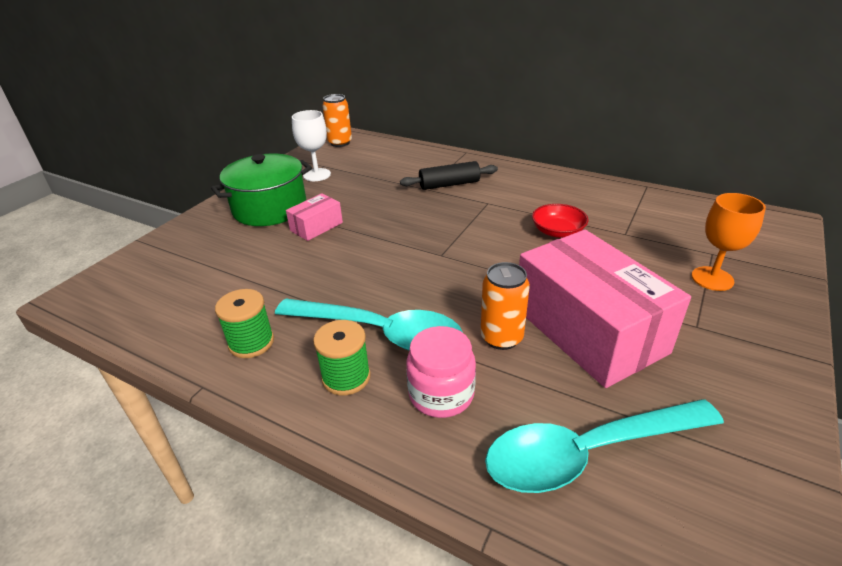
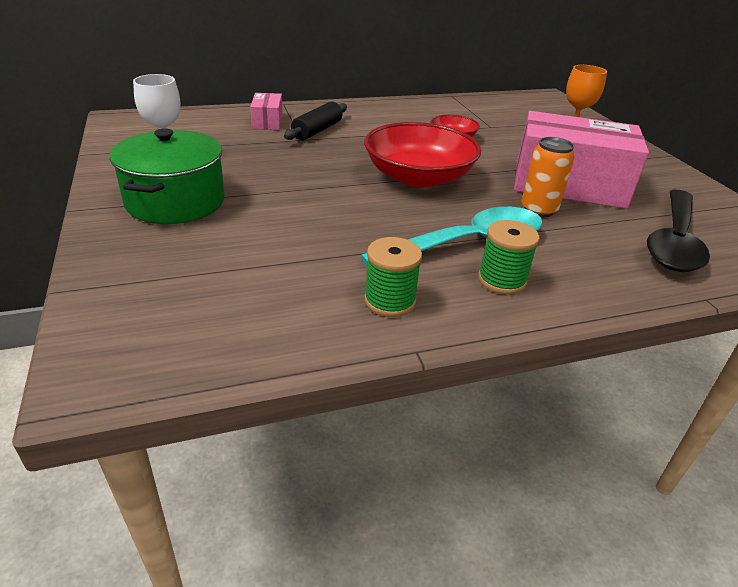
camera: 50 degrees left, 0 degrees up
(316, 227) = (262, 198): pink box -> pink box (267, 121)
(340, 143) = (134, 125): orange can -> none
(441, 394) = (568, 256): pink jar -> none
(453, 256) = (418, 177): none -> red bowl
(587, 453) = (674, 241): turquoise spoon -> black spoon

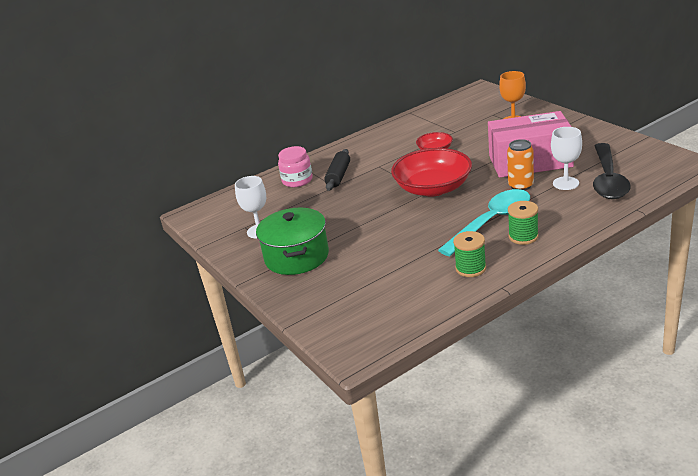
camera: 10 degrees left, 5 degrees down
(267, 121) = (297, 180): pink box -> pink jar
(606, 226) = (565, 183): none -> white goblet

